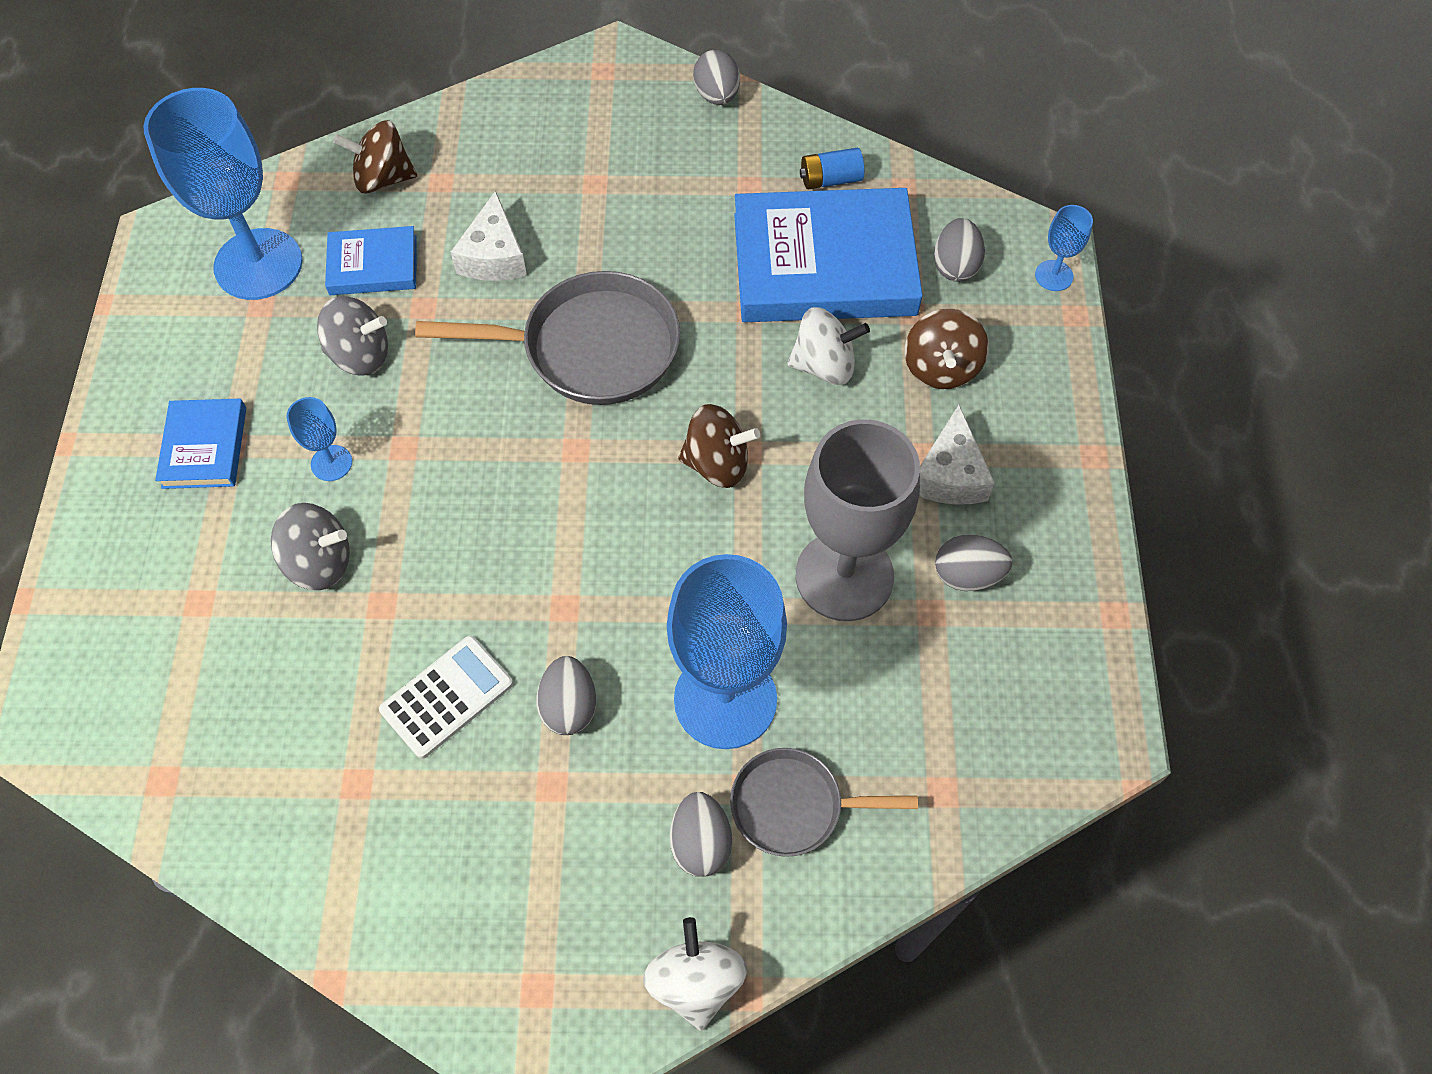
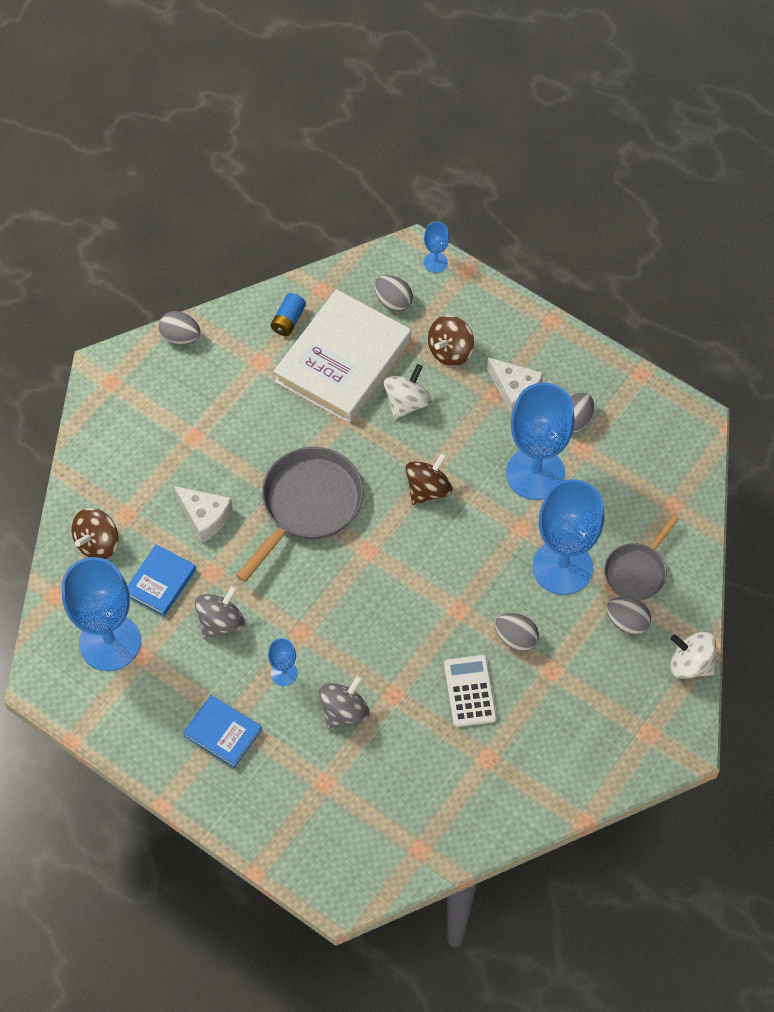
camera: 55 degrees left, 0 degrees up
(824, 264) = (343, 361): blue book -> white book
(844, 576) = (535, 473): grey goblet -> blue goblet
(941, 367) = (450, 351): brown spinning top -> brown spinning top turned 90 degrees clockwise

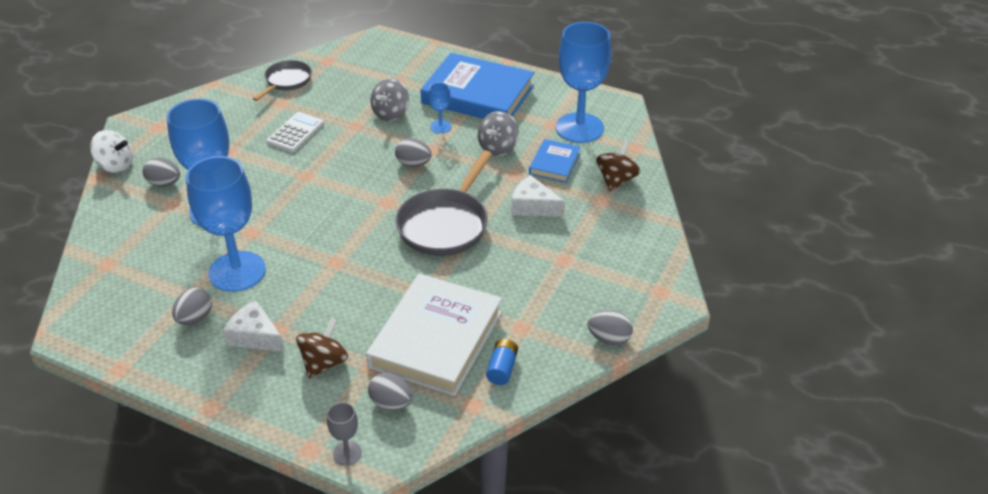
camera: 170 degrees right, 20 degrees down
(222, 733) = (478, 94): blue book -> blue book, size x2.02
(407, 402) = (365, 312): white spinning top -> none
(428, 489) = (338, 248): brown spinning top -> none
(435, 262) = (347, 453): blue goblet -> grey goblet
(469, 691) = (295, 133): white calculator -> white calculator turned 135 degrees counterclockwise
(516, 638) = (258, 164): grey egg -> grey egg (413, 164)
(637, 571) = (150, 215): grey pan -> grey pan (286, 81)

